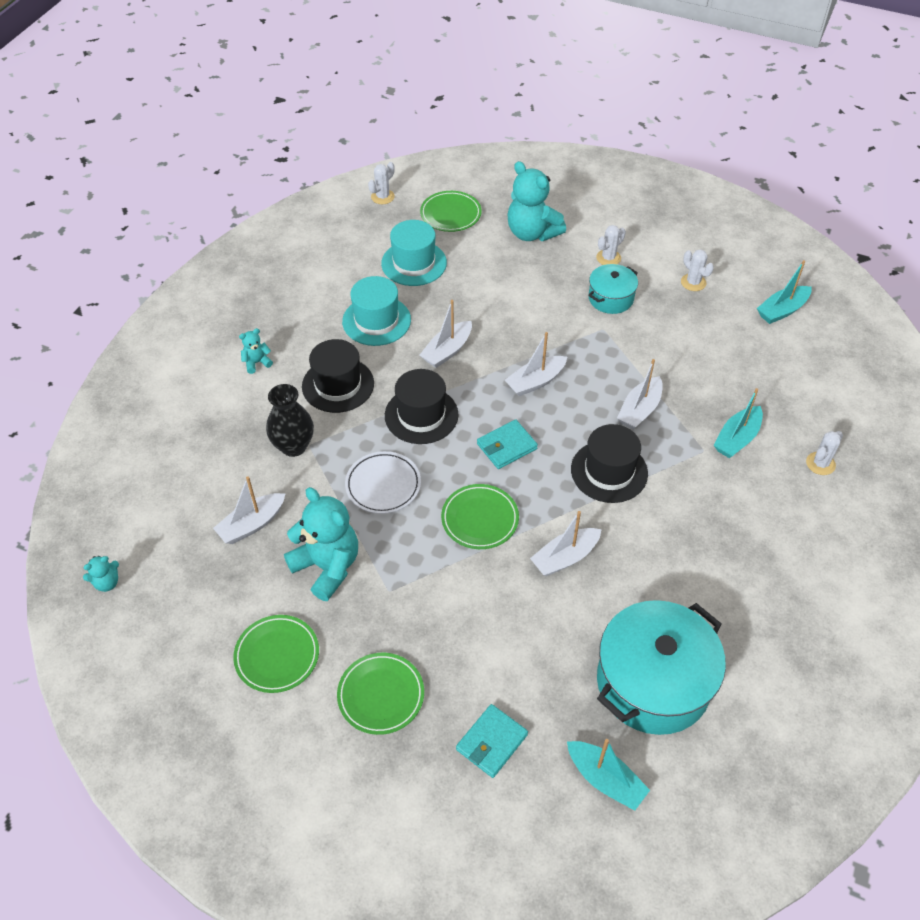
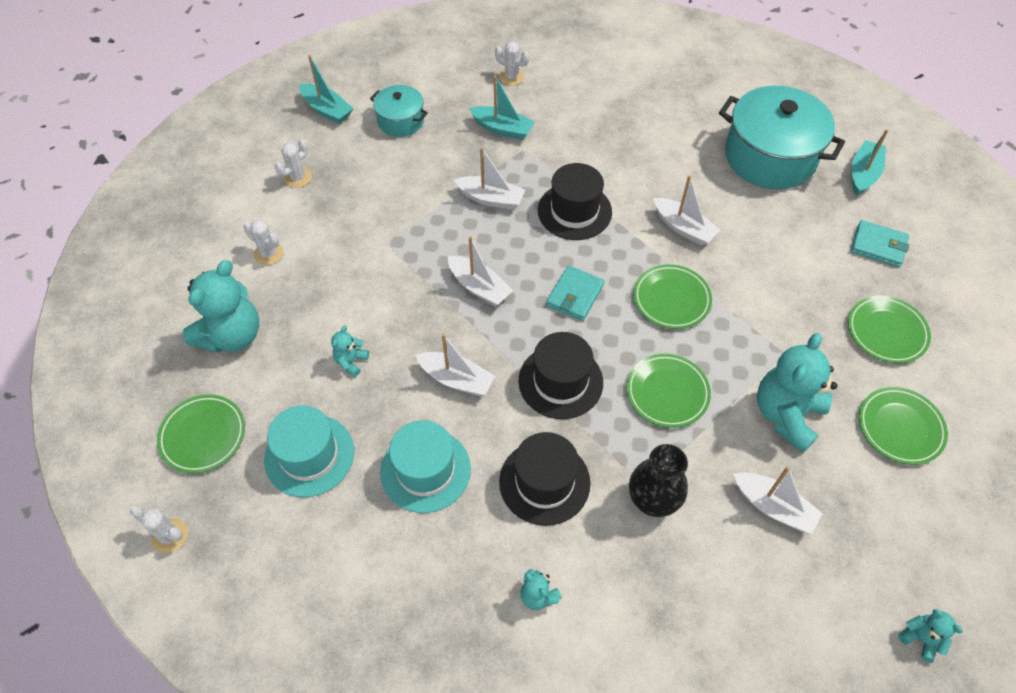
camera: 105 degrees left, 5 degrees up
(383, 485) = (667, 392): white plate -> green plate
(485, 293) = (351, 362): none -> turquoise teddy bear
(506, 446) = (575, 295): turquoise wallet -> turquoise wallet turned 75 degrees clockwise
(611, 298) = (336, 242): turquoise pot -> turquoise pot (401, 121)

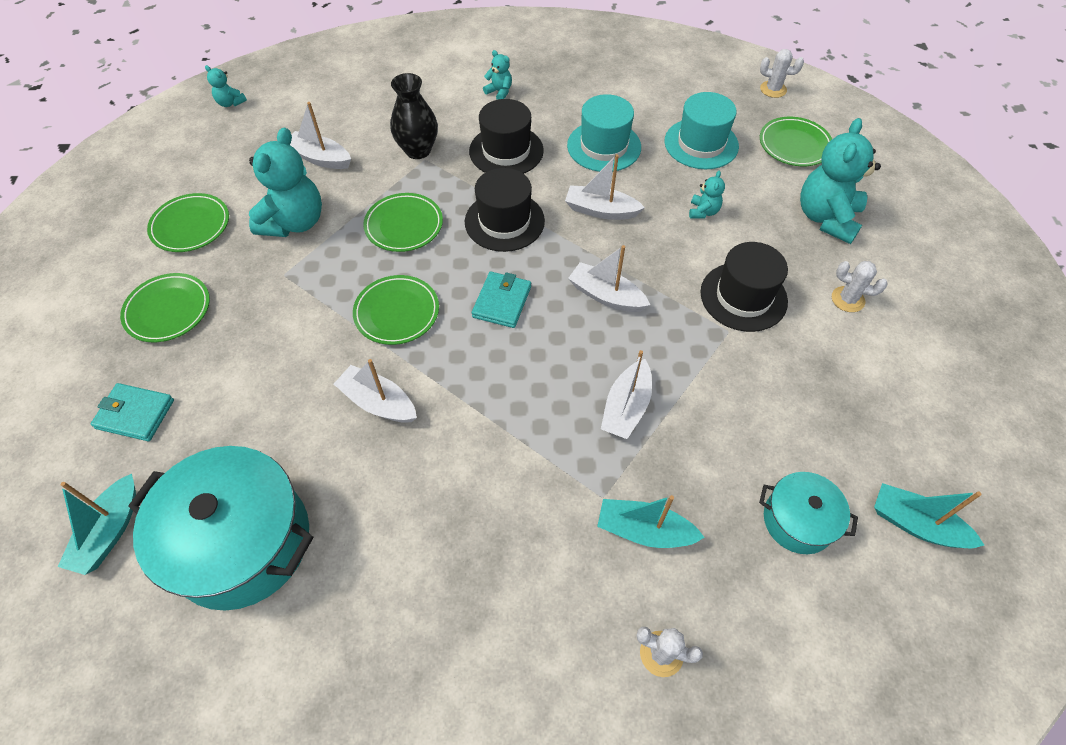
camera: 170 degrees right, 0 degrees up
(298, 178) = (880, 400): white cactus -> none
(490, 199) = (626, 407): white boat -> white boat turned 75 degrees counterclockwise
(574, 211) = (517, 405): black hat -> black hat (743, 297)

